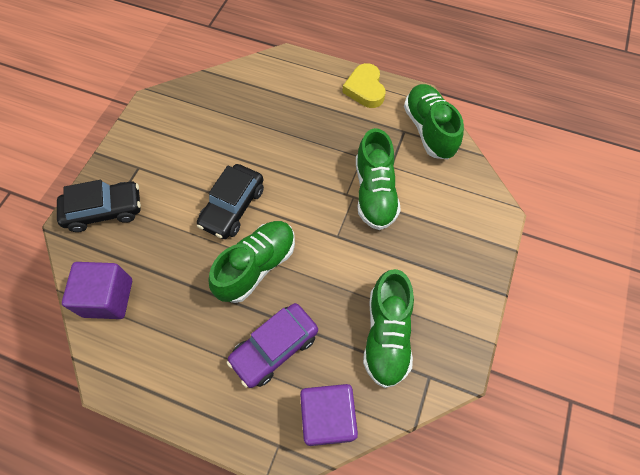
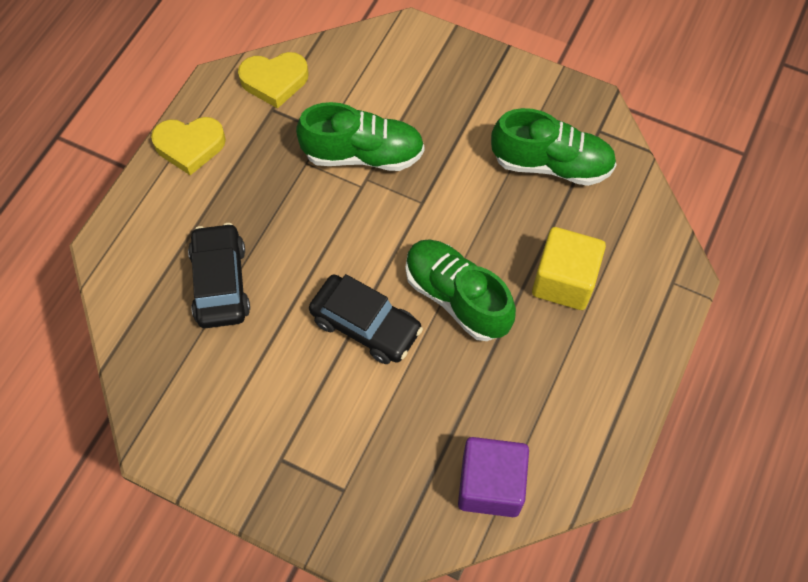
camera: 85 degrees left, 0 degrees up
(104, 210) = (351, 503): black car -> black car (220, 283)
(274, 348) = (564, 281): purple car -> yellow cube
(327, 417) = (642, 231): purple cube -> none
(429, 130) = (274, 81): green shoe -> yellow heart

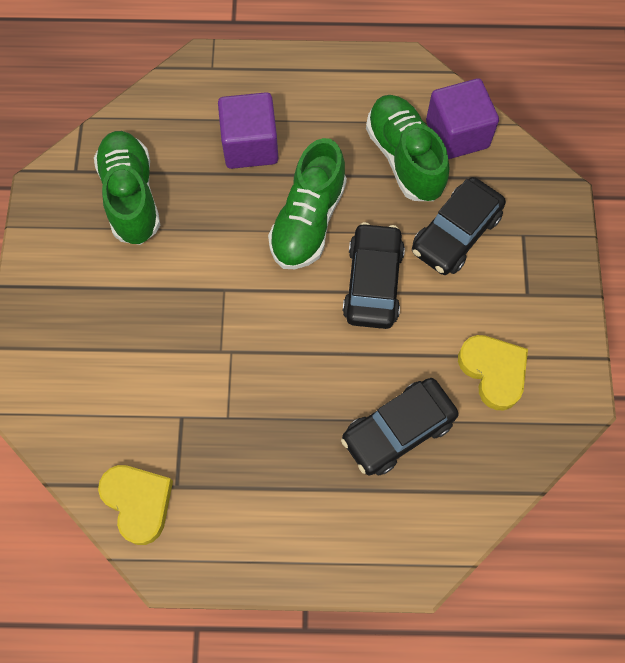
camera: 115 degrees left, 5 degrees up
(190, 146) = (261, 549): yellow heart -> yellow heart (493, 372)
(363, 154) = (193, 367): green shoe -> green shoe (404, 158)
(377, 424) = (456, 234): none -> black car
(564, 281) = (250, 145): yellow cube -> purple cube

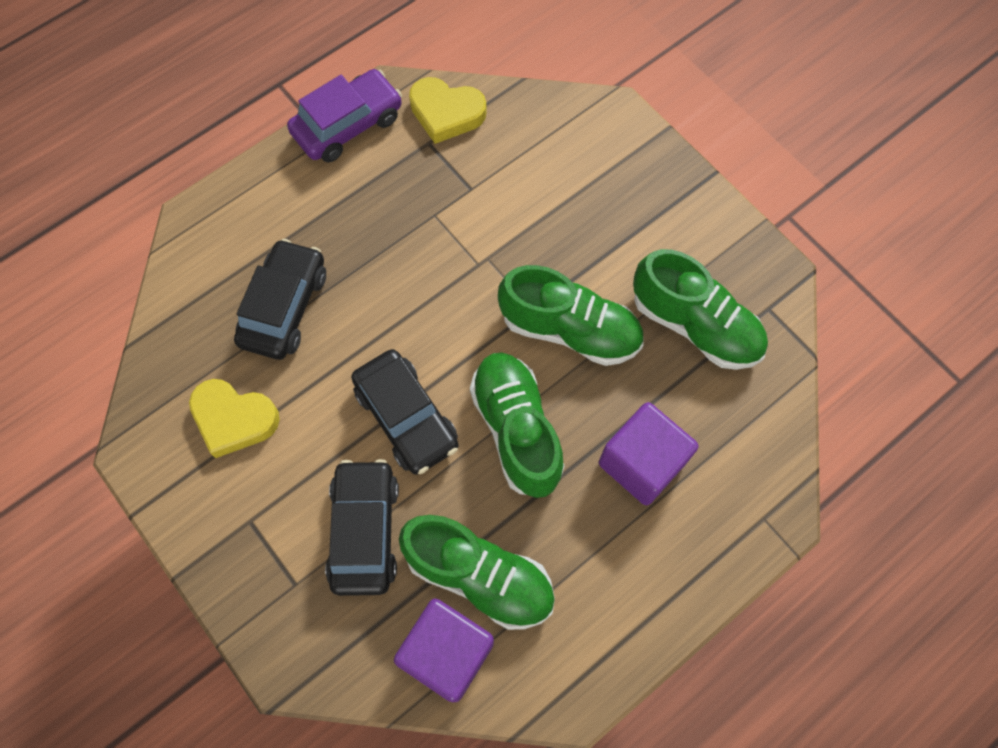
camera: 140 degrees right, 0 degrees up
(213, 256) = (570, 329): none -> green shoe
(225, 559) = (348, 125): none -> purple car

